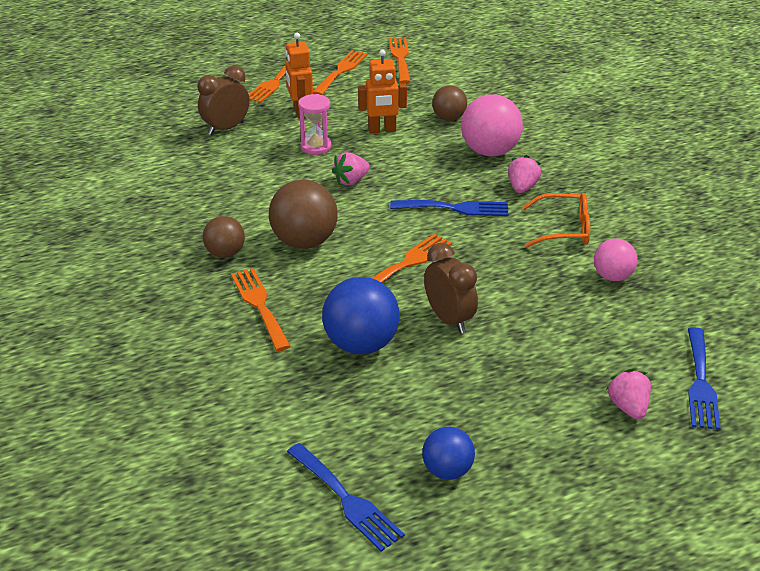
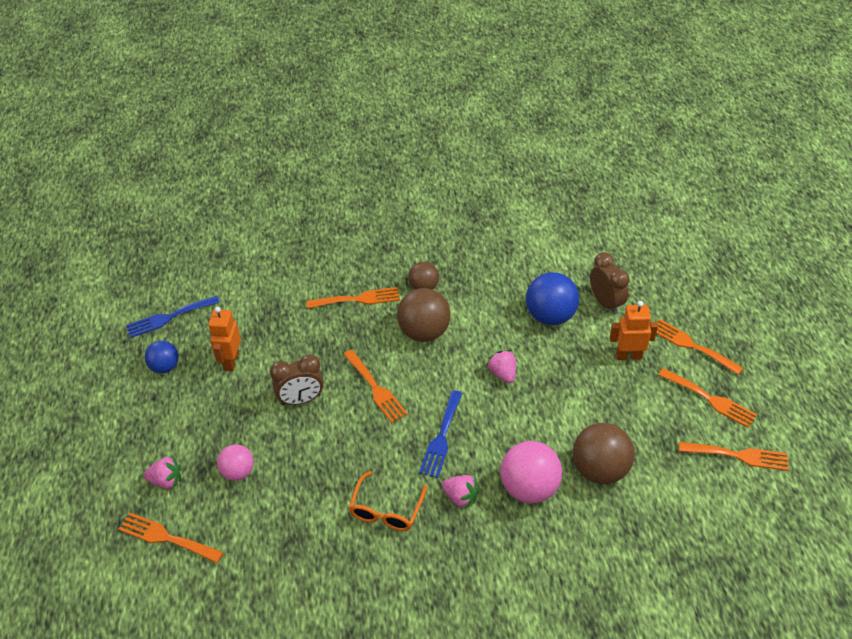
camera: 105 degrees right, 10 degrees up
(316, 147) = (563, 358): pink hourglass -> none
(361, 344) = (295, 346): blue ball -> blue ball (550, 316)
(382, 130) = (585, 411): orange robot -> orange robot (231, 361)
(449, 118) = (599, 469): brown ball -> brown ball, size x1.66
(612, 276) = (309, 524): pink ball -> pink ball (238, 472)
(700, 383) = (166, 537): blue fork -> orange fork

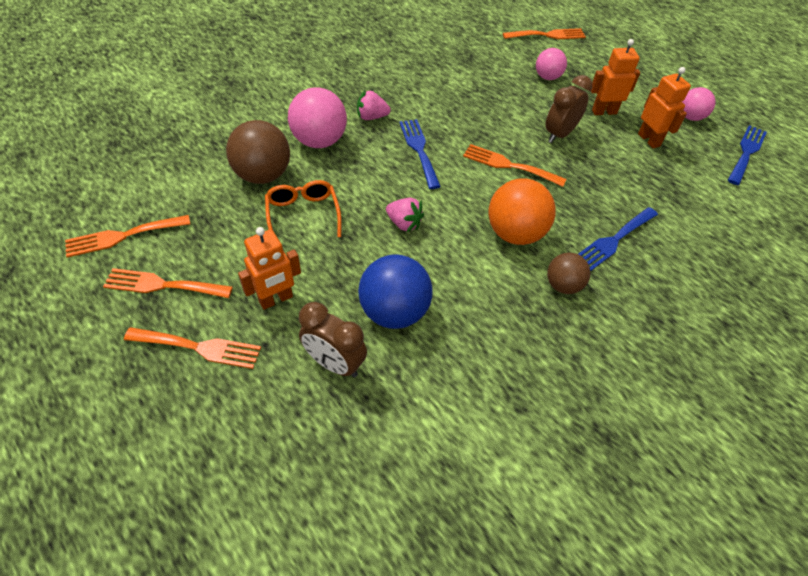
camera: 145 degrees right, 5 degrees up
(165, 367) = (690, 117): blue ball -> pink ball
(166, 481) = (587, 58): pink strawberry -> none
(233, 406) = (604, 112): none -> orange robot
(358, 299) = (614, 240): orange fork -> blue fork
(386, 509) = (421, 92): orange glasses -> orange glasses (303, 215)
(424, 332) = (515, 233): brown ball -> orange ball

